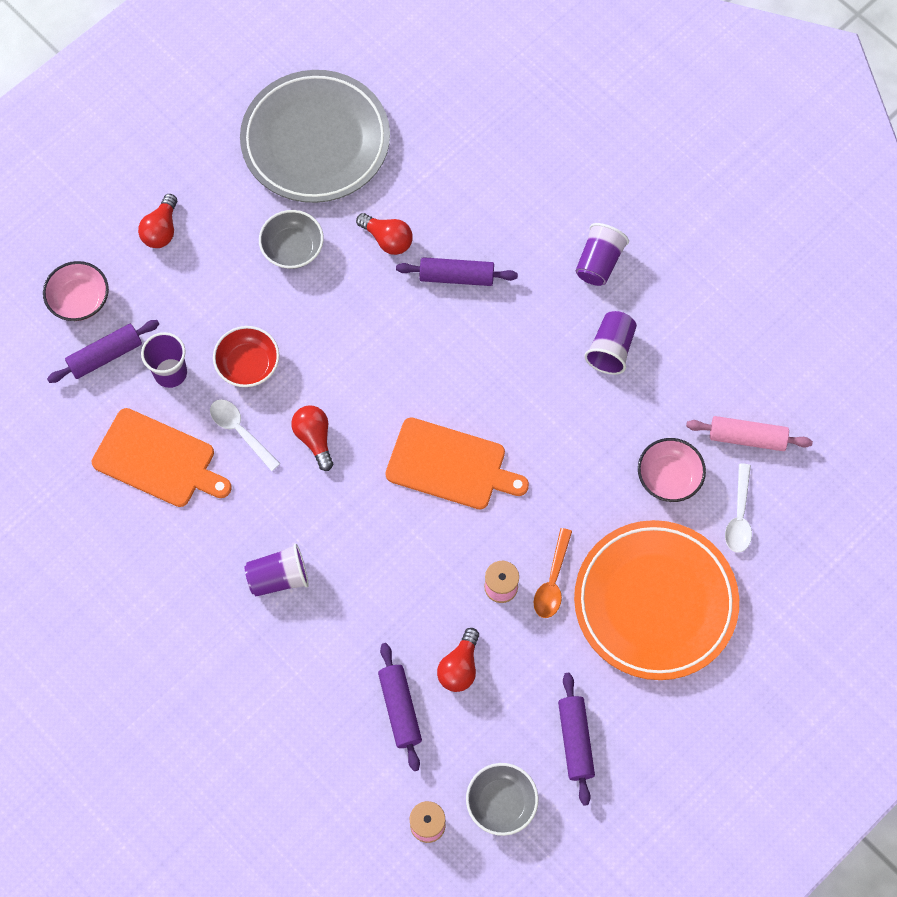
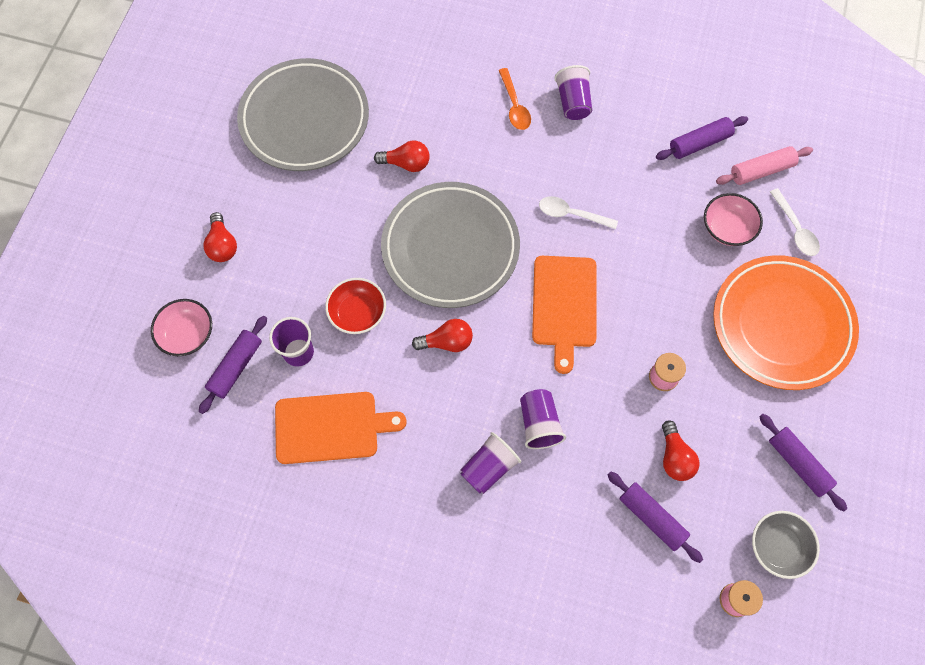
camera: 30 degrees left, 0 degrees up
(240, 432) = (384, 368): white spoon -> white spoon (571, 214)
(292, 248) = (337, 207): grey bowl -> none
(314, 439) = (447, 342): red light bulb -> red light bulb turned 135 degrees clockwise
(376, 348) = (450, 248): none -> grey plate
(450, 465) = (564, 305): orange cutting board -> orange cutting board turned 105 degrees clockwise
(456, 276) = (476, 164): purple rolling pin -> purple rolling pin (699, 143)
(552, 581) = (698, 351): orange spoon -> orange spoon (514, 105)
(610, 349) = (623, 159): purple cup -> purple cup (539, 424)

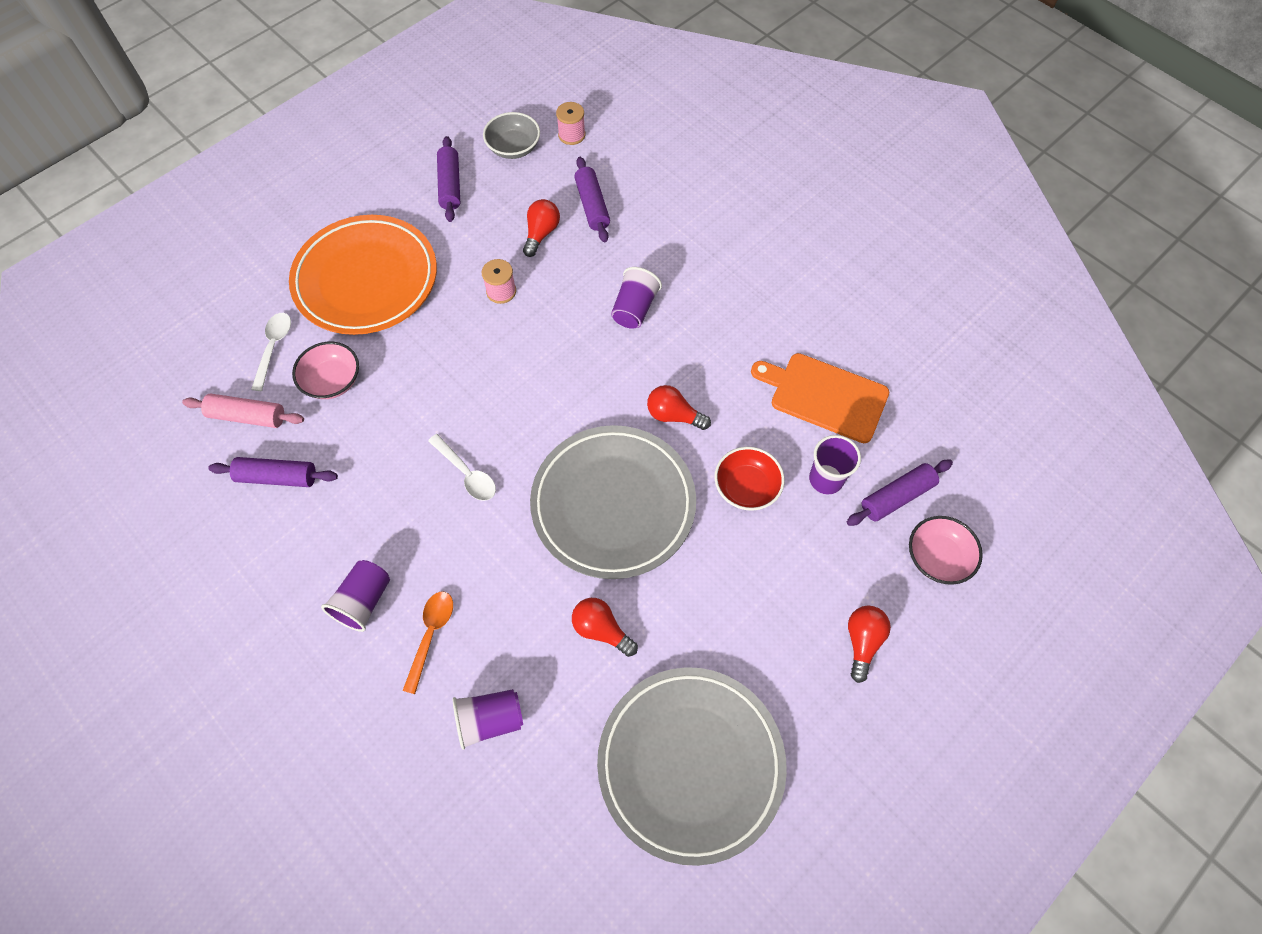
camera: 150 degrees left, 5 degrees down
(489, 467) = (700, 298): purple cup -> purple cup (490, 720)
(564, 305) = (541, 391): orange cutting board -> none

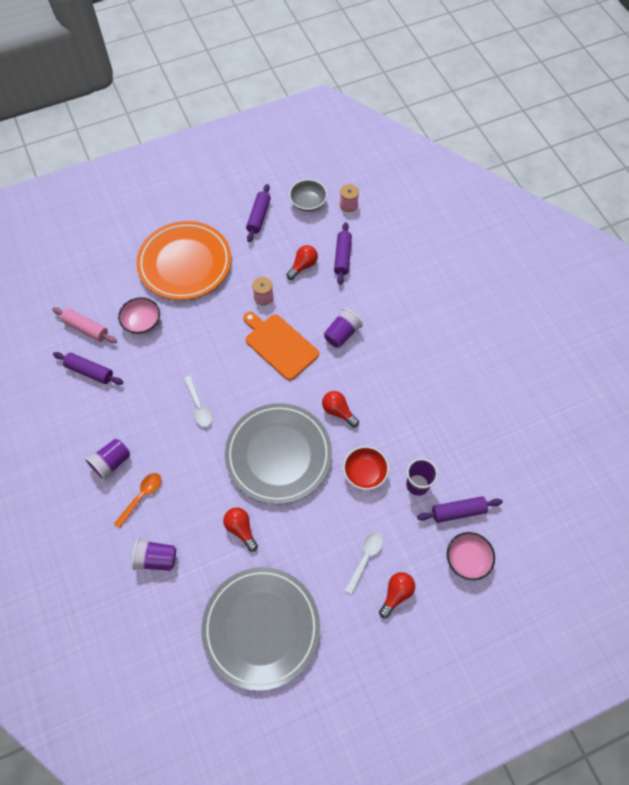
camera: 20 degrees right, 0 degrees up
(273, 348) = (115, 290): white spoon -> white spoon (365, 558)
(824, 396) = (440, 430): orange cutting board -> orange cutting board (279, 345)

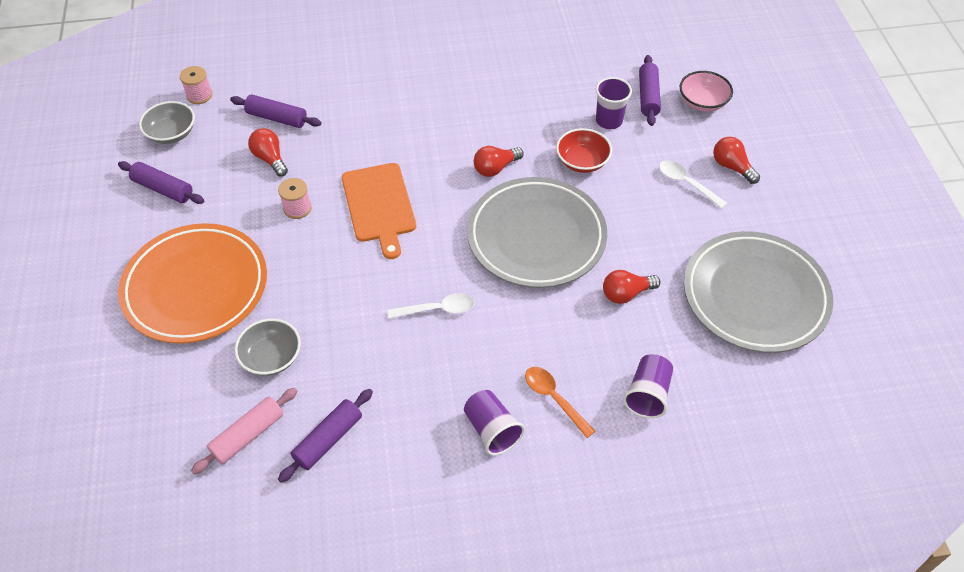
camera: 75 degrees left, 10 degrees down
(142, 322) = (271, 357): pink bowl -> grey bowl
(279, 345) = (379, 206): orange cutting board -> orange cutting board turned 75 degrees counterclockwise
(342, 334) = (390, 142): purple cup -> none

